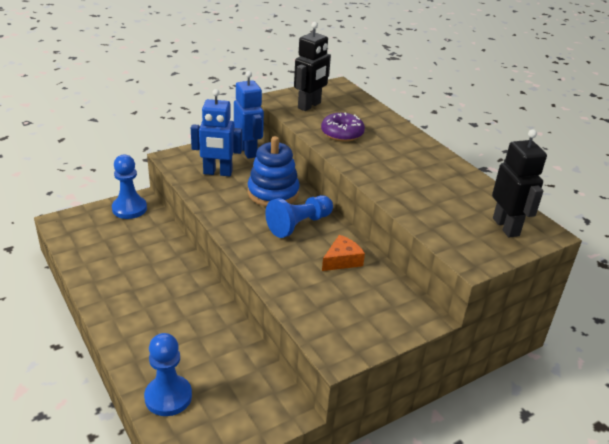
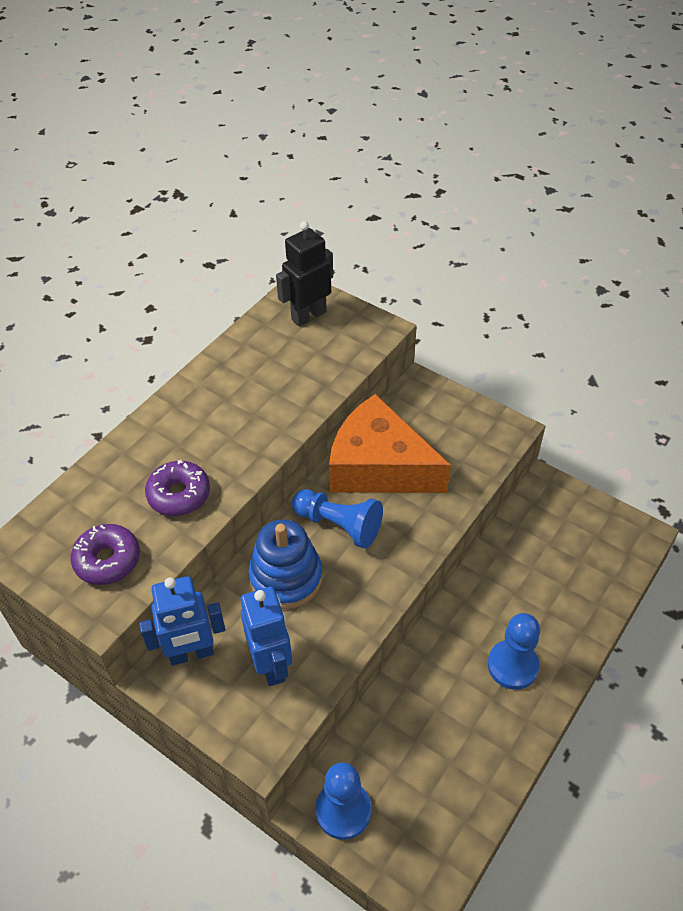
camera: 110 degrees left, 15 degrees up
(168, 397) = (599, 579): blue pawn -> blue pawn (512, 666)
(248, 151) = (191, 654): blue robot -> blue robot turned 150 degrees counterclockwise
(309, 106) = (107, 560): black robot -> purple donut
(342, 260) = (379, 466): orange cheese -> orange cheese, size x2.36

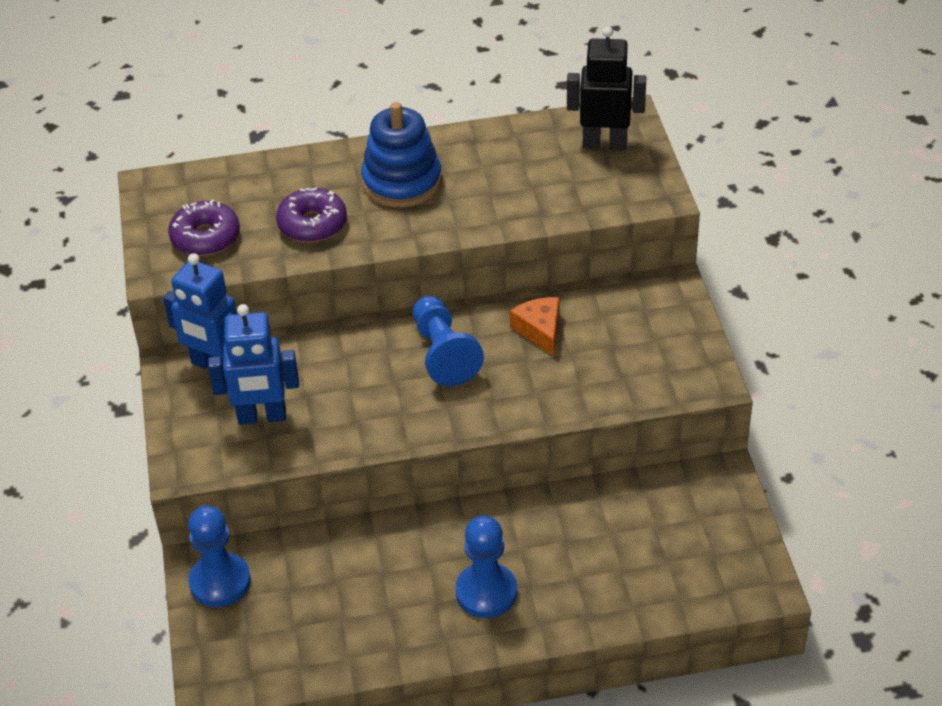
camera: 45 degrees right, 5 degrees down
(272, 665) = (262, 417): blue robot -> blue robot turned 60 degrees clockwise
(286, 577) = (350, 363): blue stacking toy -> blue stacking toy (402, 182)
(379, 466) = (540, 330): orange cheese -> orange cheese, size x0.42

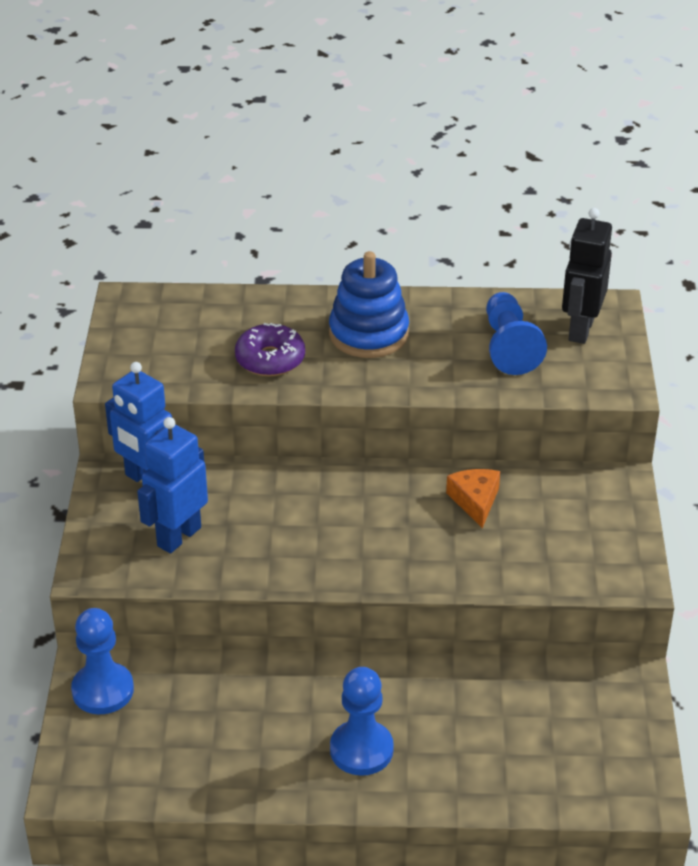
camera: 10 degrees right, 5 degrees down
(205, 237) = (164, 355): purple donut -> none
(262, 417) = (178, 536): blue robot -> blue robot turned 120 degrees clockwise
(443, 353) = (373, 507): blue pawn -> blue pawn (509, 347)
(604, 144) = (580, 329): black robot -> black robot turned 90 degrees counterclockwise

